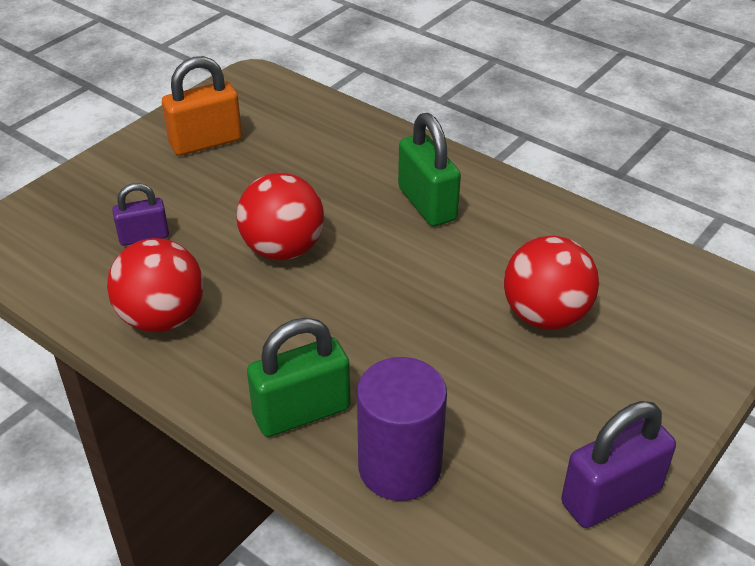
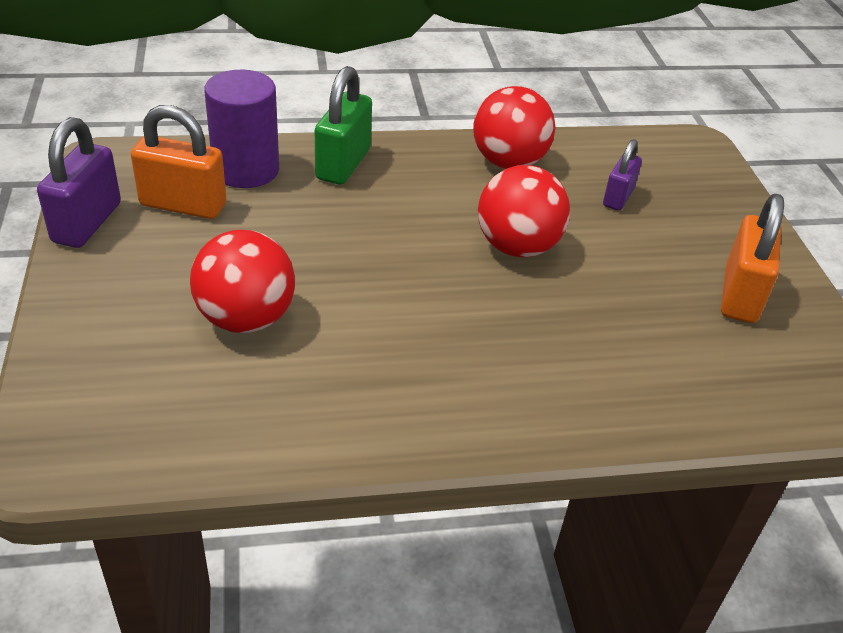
camera: 130 degrees right, 0 degrees up
(427, 204) = (473, 362): green padlock -> none
(501, 460) = (183, 205): none -> orange padlock

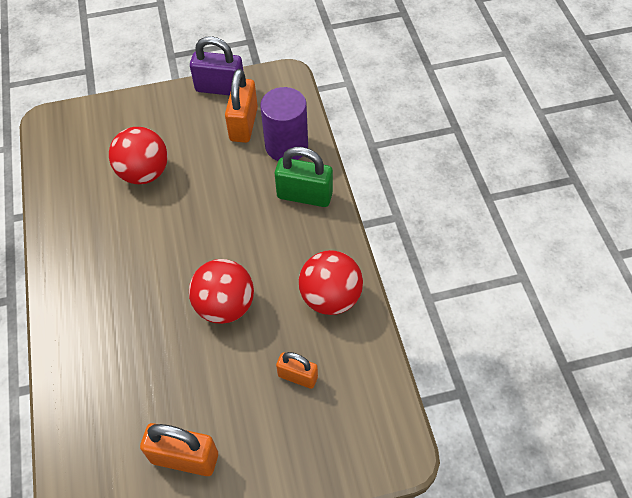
camera: 90 degrees right, 15 degrees up
(618, 197) = (297, 376): purple padlock -> orange padlock

